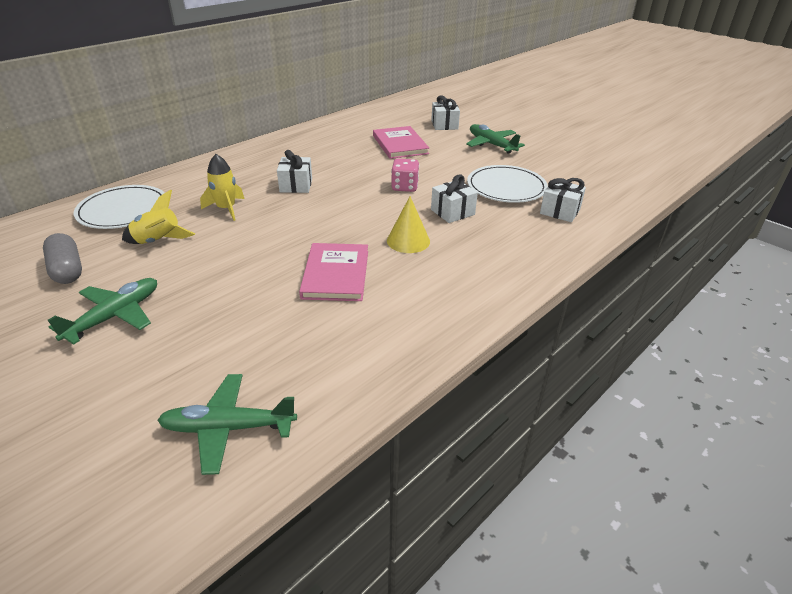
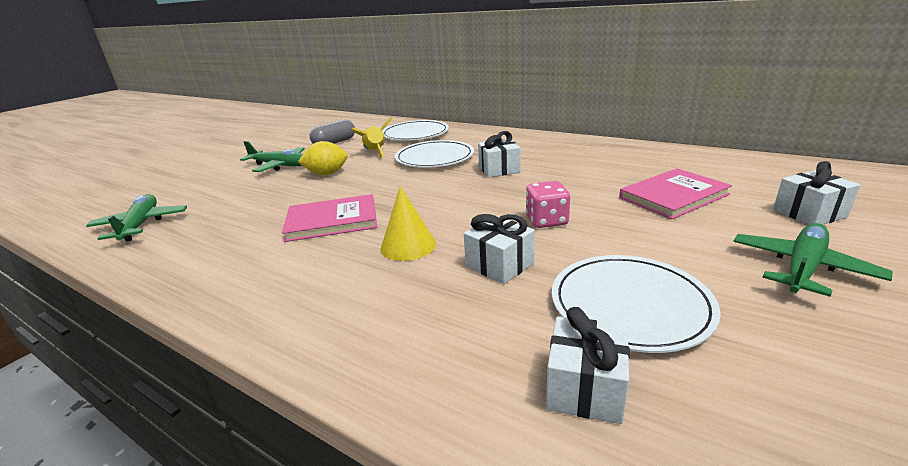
camera: 80 degrees right, 10 degrees down
(197, 277) = (327, 174): none -> yellow lemon
(226, 209) = (434, 158): yellow rocket -> white plate

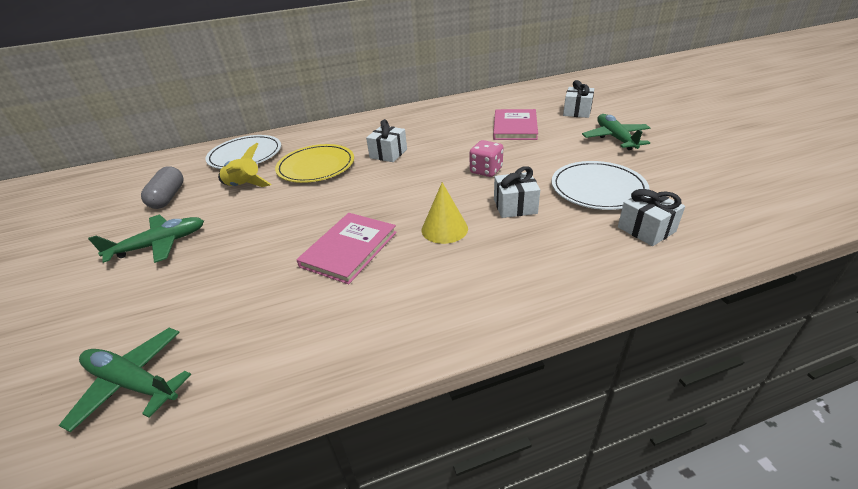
camera: 50 degrees left, 10 degrees up
(327, 174) = (242, 224): yellow lemon -> none
(434, 158) = (316, 166): white plate -> yellow plate

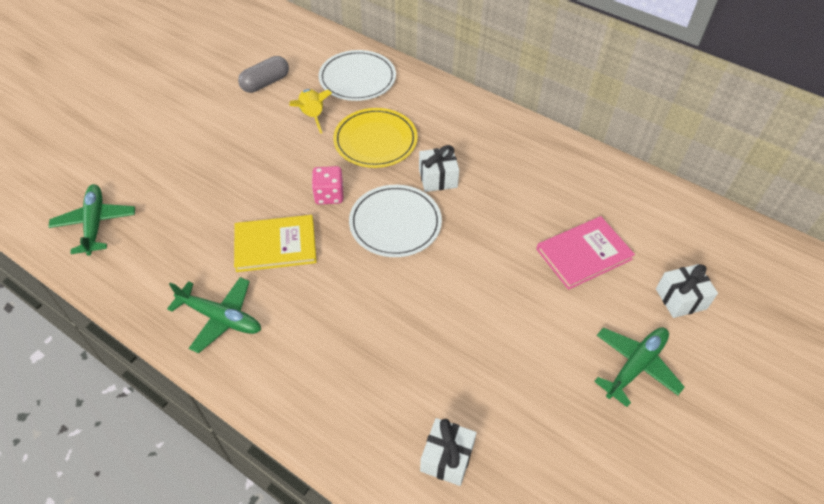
camera: 50 degrees right, 15 degrees up
(159, 245) = (210, 128): green plane -> green plane (220, 318)
(349, 249) = (275, 245): pink book -> yellow book
(444, 229) = (343, 294): yellow cone -> none
(486, 170) = (464, 275): pink dice -> pink dice (329, 195)
(515, 206) = (414, 330): white gift -> none
(597, 188) = (498, 389): white plate -> white plate (395, 223)

